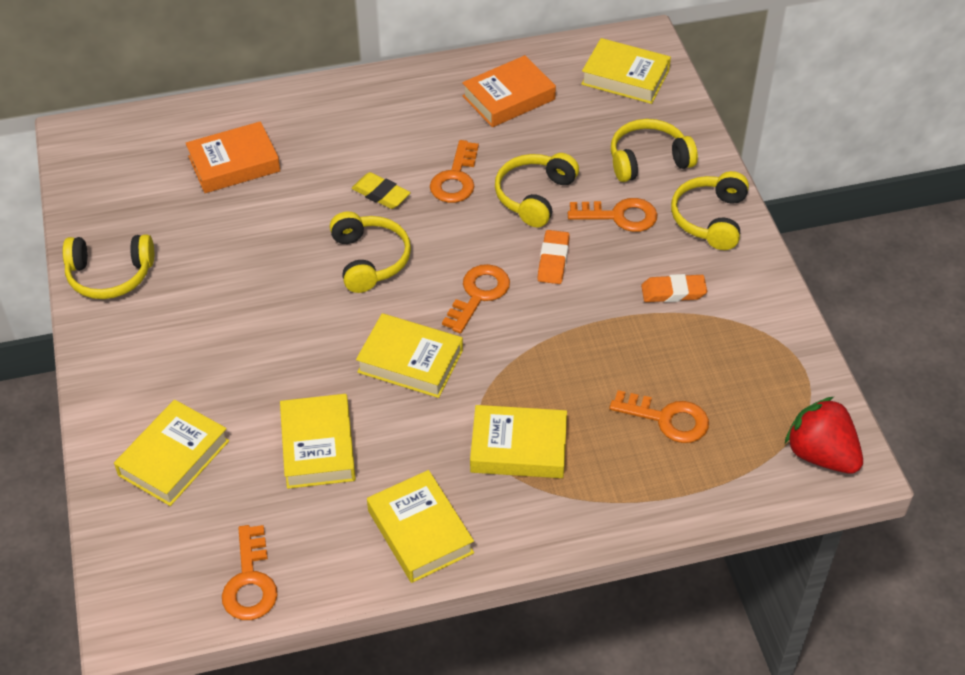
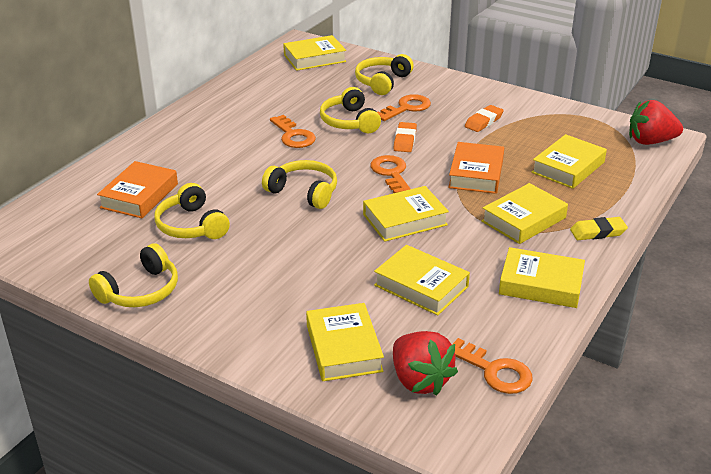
camera: 45 degrees left, 15 degrees down
(184, 538) = (420, 380): none -> red strawberry
(381, 194) = (260, 162): yellow eraser -> yellow eraser (597, 232)
(508, 98) = (265, 92): orange book -> orange book (476, 173)
(553, 260) = (405, 140): orange eraser -> orange eraser turned 45 degrees clockwise
(667, 419) = (568, 167): orange key -> yellow book
(710, 219) = (451, 88): yellow headphones -> yellow headphones (191, 226)

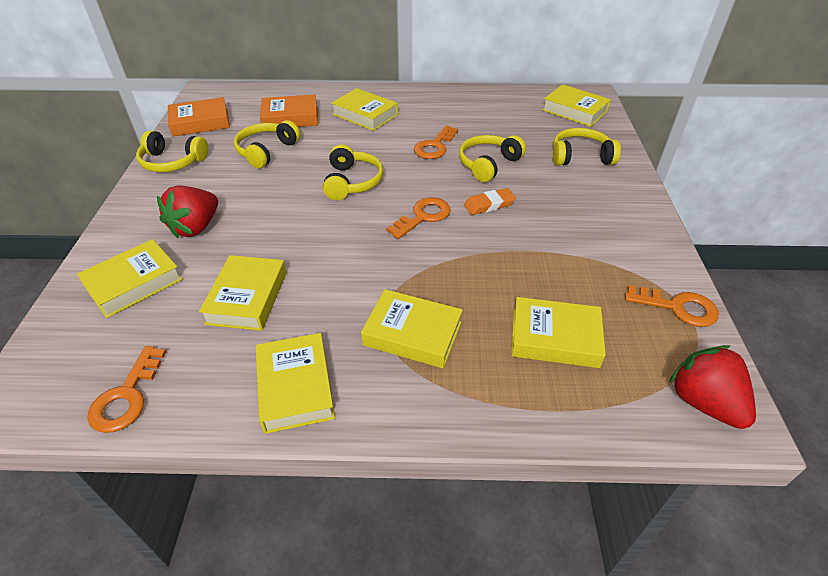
camera: 60 degrees right, 10 degrees up
(405, 220) = (350, 251): yellow book -> yellow book (365, 115)
(407, 108) = (550, 186): orange key -> orange key (678, 307)
(420, 380) = (99, 346): red strawberry -> red strawberry (196, 227)
(476, 173) = (472, 270): orange book -> orange book (200, 122)
(483, 121) = (582, 242): orange eraser -> none
(597, 232) = (434, 408): yellow eraser -> none

